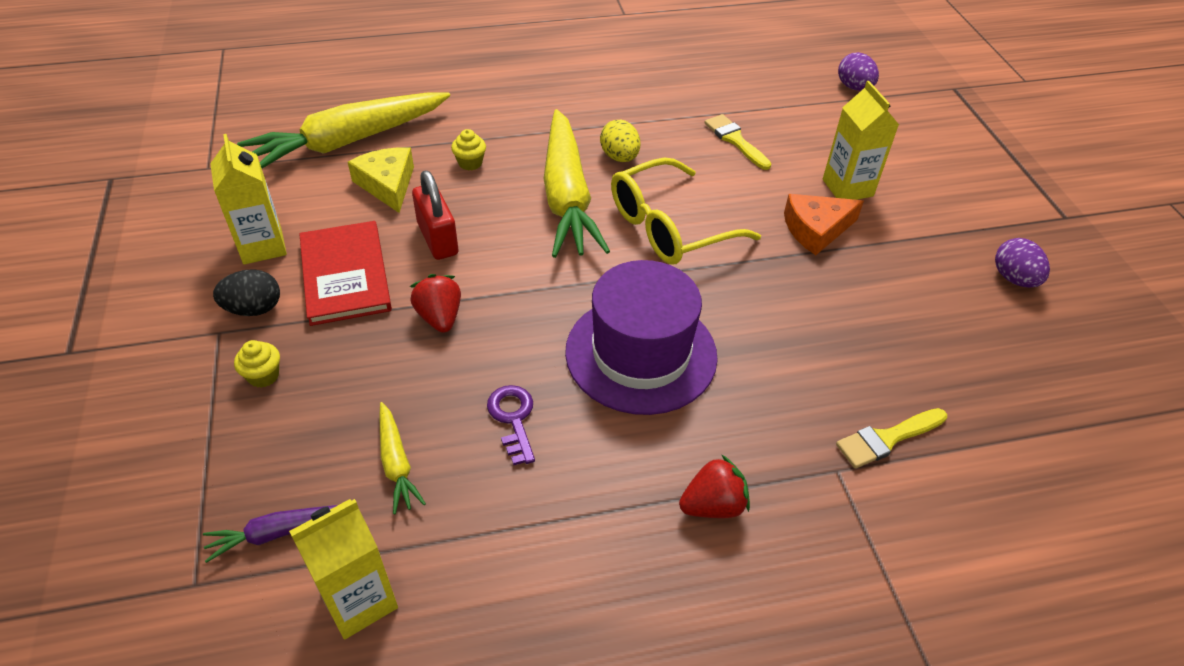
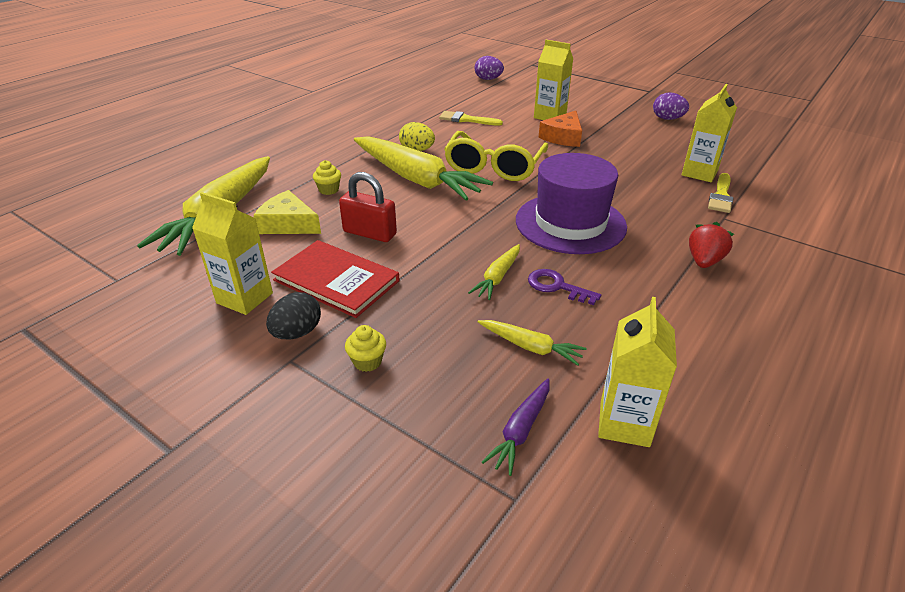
camera: 40 degrees left, 10 degrees down
(440, 317) = (435, 267): red strawberry -> none
(475, 368) = (497, 277): none -> yellow carrot
(915, 388) = (699, 173): none -> yellow carton

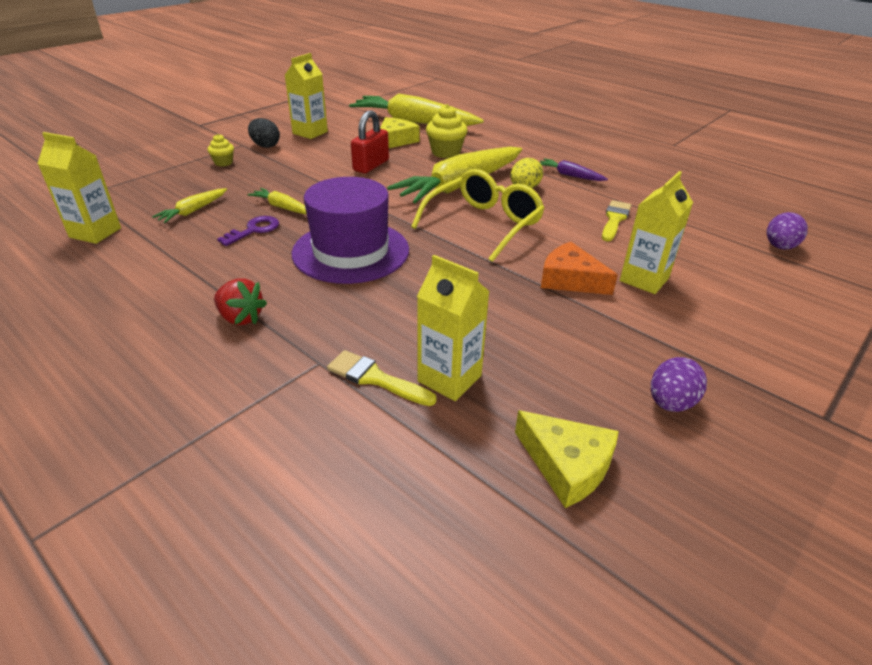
camera: 95 degrees right, 0 degrees up
(329, 190) = (446, 152): yellow cupcake -> yellow cupcake, size x1.71
(336, 280) = (313, 155): red book -> none
(494, 167) = (483, 224): yellow glasses -> yellow glasses turned 105 degrees clockwise
(520, 431) = (126, 200): purple carrot -> purple carrot (569, 175)
(735, 143) = (567, 465): none -> yellow cheese

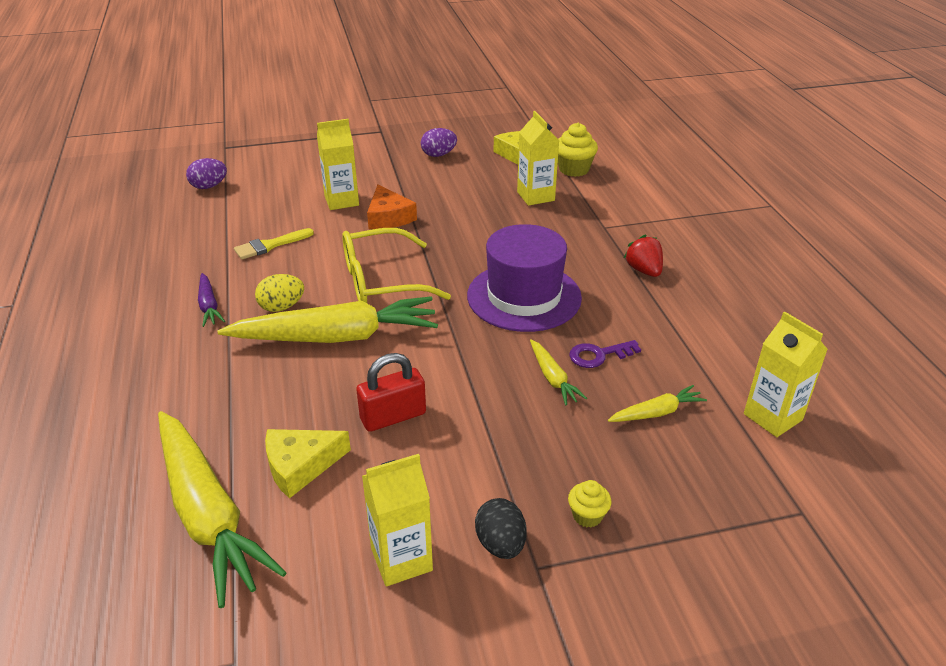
camera: 145 degrees left, 0 degrees up
(375, 378) = (577, 209): yellow brush -> none
(446, 152) = (272, 404): yellow cupcake -> yellow cupcake (574, 169)

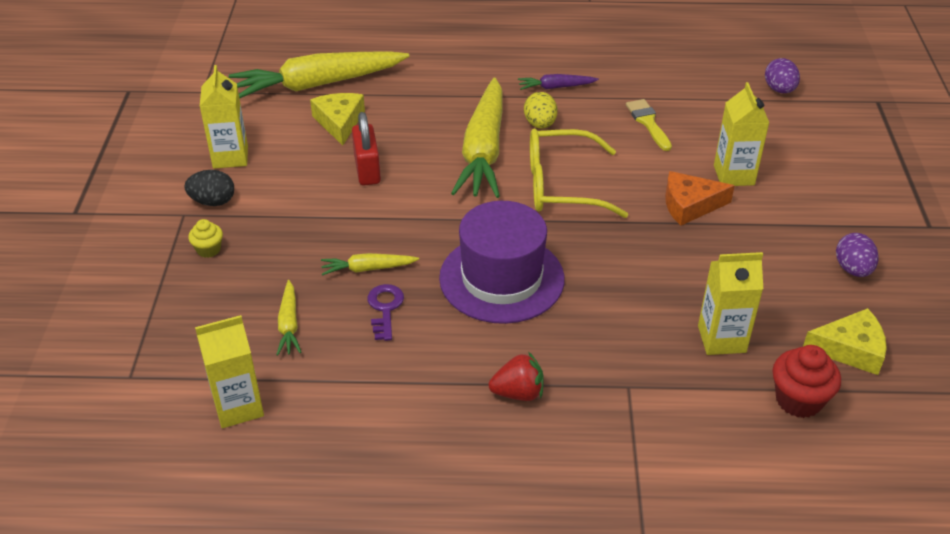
camera: 105 degrees right, 5 degrees up
(382, 281) = (562, 186): yellow glasses -> yellow glasses turned 90 degrees counterclockwise
(574, 169) = (798, 400): yellow cupcake -> red cupcake

